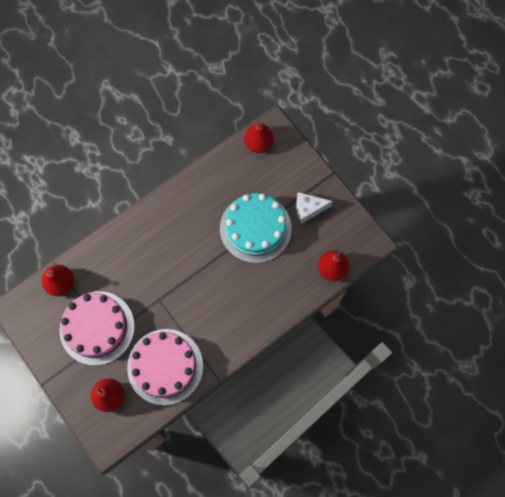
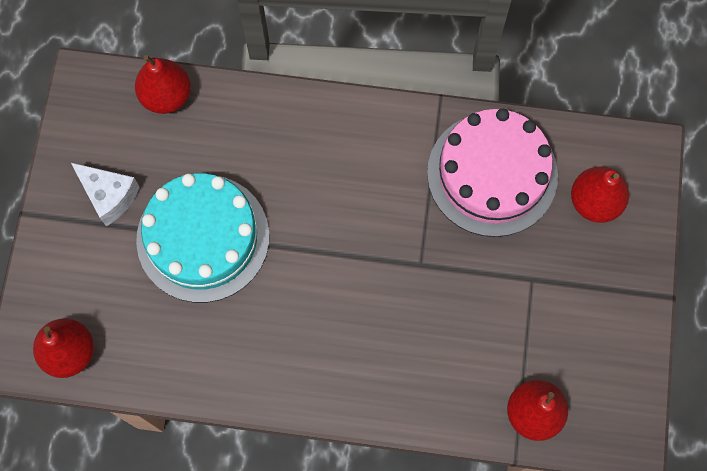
camera: 135 degrees left, 0 degrees up
(97, 328) = (536, 304): pink cake -> none

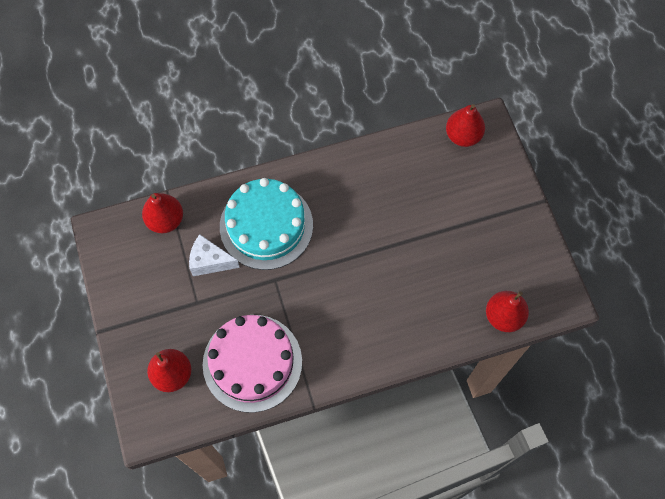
camera: 155 degrees right, 5 degrees down
(109, 196) = (498, 234): white cheese -> white cheese (210, 261)
(203, 238) = (423, 234): turquoise cake -> turquoise cake (266, 226)

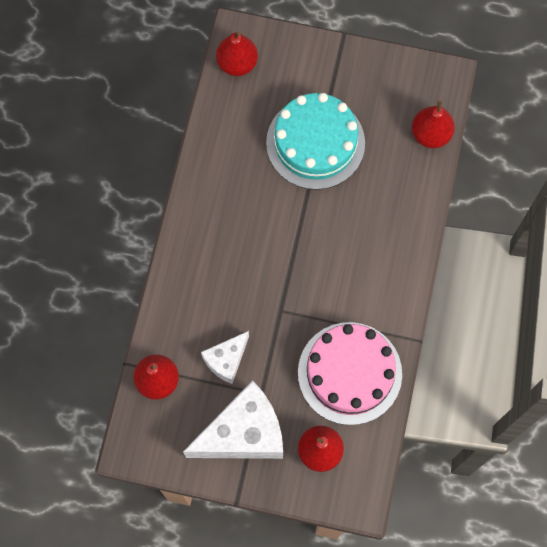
camera: 60 degrees left, 5 degrees up
(156, 306) = (243, 433): none -> white cheese
(266, 226) = (221, 289): turquoise cake -> turquoise cake (315, 143)

